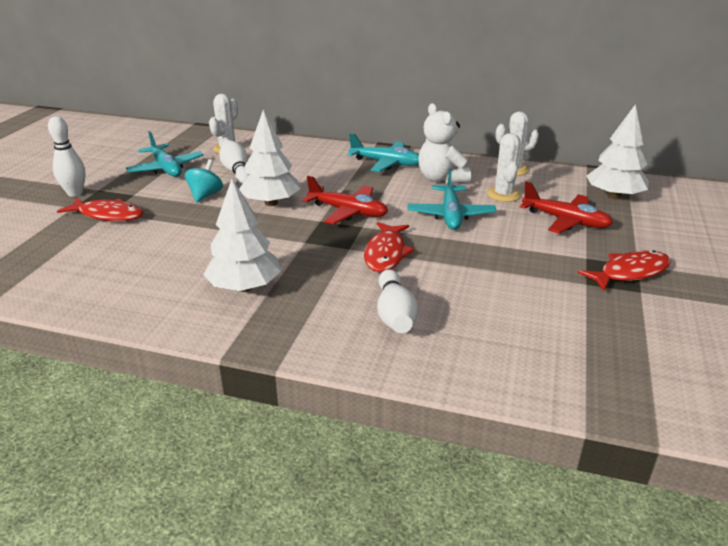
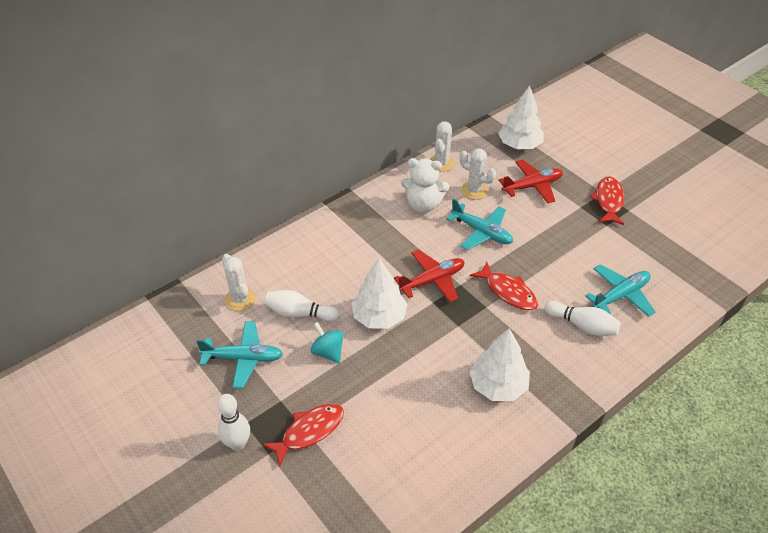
camera: 55 degrees left, 15 degrees up
(386, 163) = (369, 218): turquoise plane -> turquoise plane (620, 295)

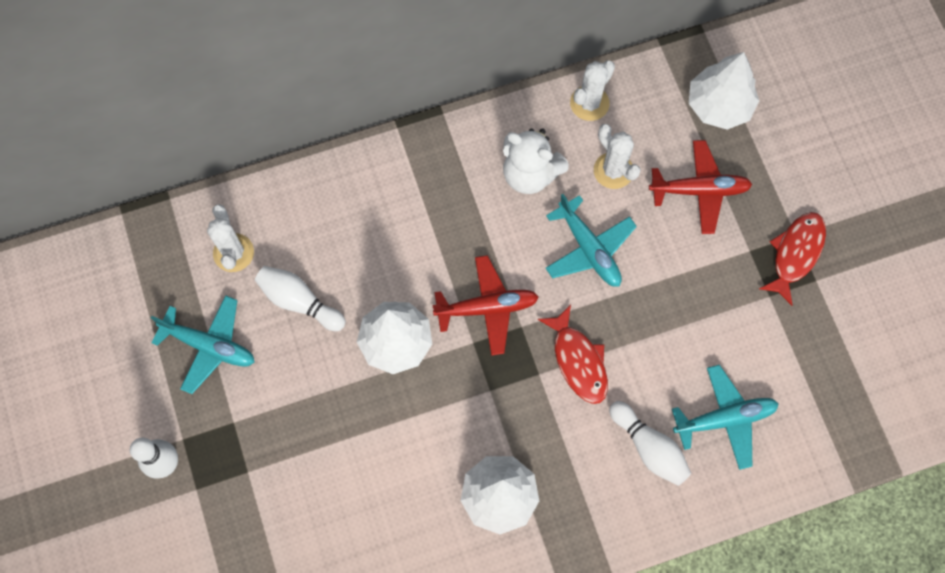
camera: 20 degrees right, 25 degrees up
(309, 431) = (251, 477): red fish -> none
(328, 352) = (313, 372): turquoise spinning top -> none

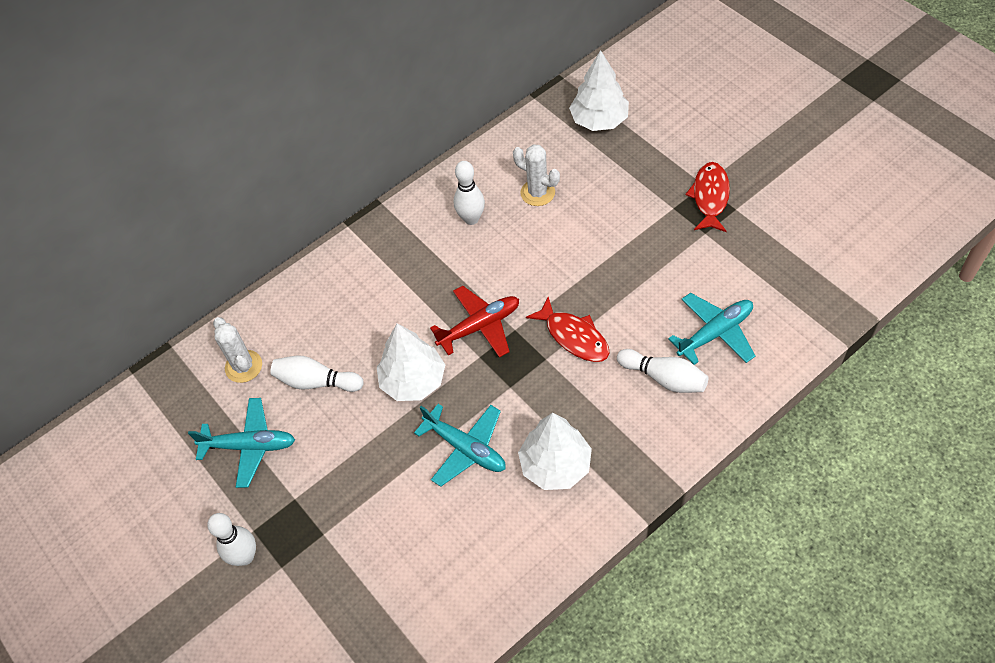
camera: 15 degrees left, 15 degrees down
(530, 174) = (471, 219): white teddy bear -> white bowling pin
(589, 103) = (496, 154): white cactus -> none
(589, 249) = (544, 253): turquoise plane -> turquoise plane (466, 448)
(699, 190) = (613, 181): red plane -> none

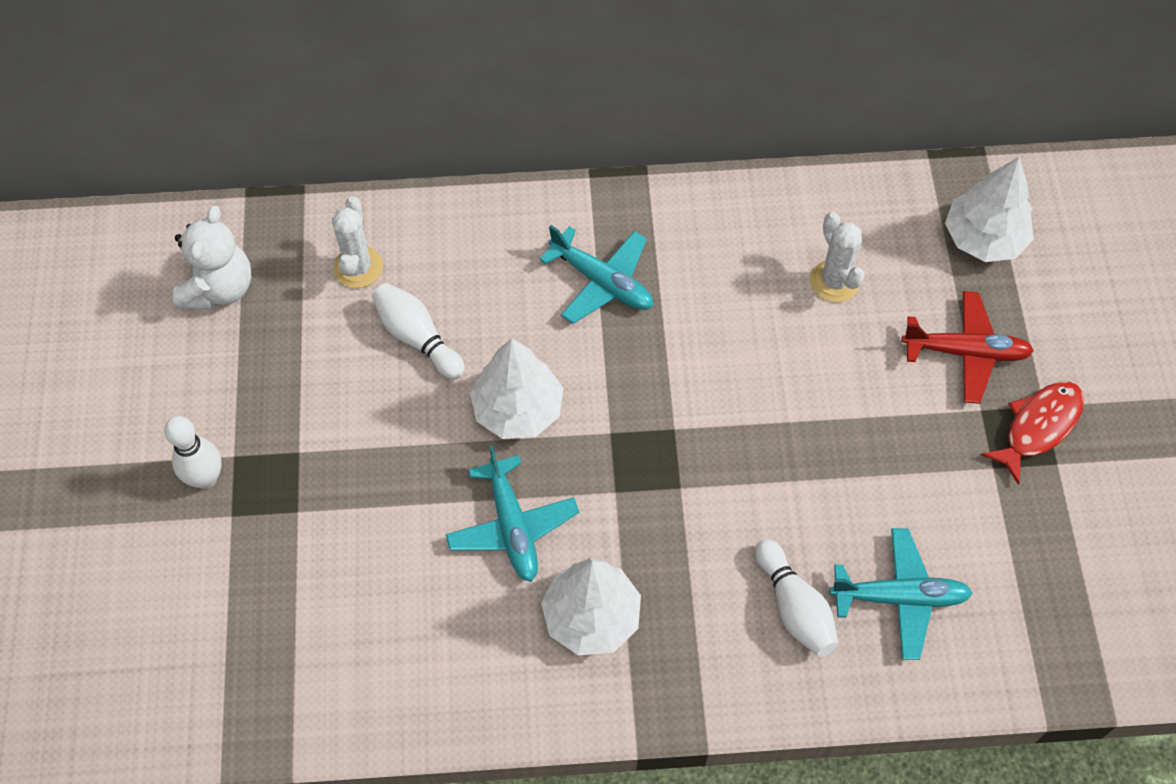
camera: 30 degrees right, 5 degrees up
(159, 438) = (219, 288): none -> white teddy bear
(249, 446) = (298, 361): turquoise plane -> turquoise plane (602, 282)
(471, 219) = (732, 262): white bowling pin -> none
(480, 326) = (639, 398): red plane -> red plane (966, 352)
(574, 336) = (733, 484): red fish -> none

